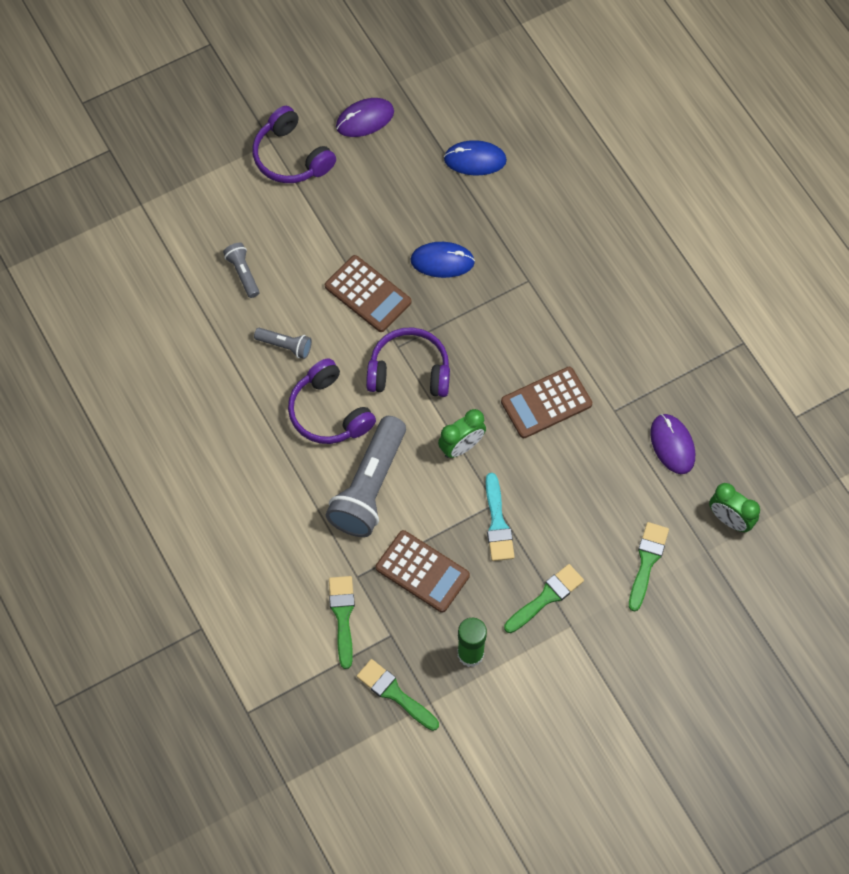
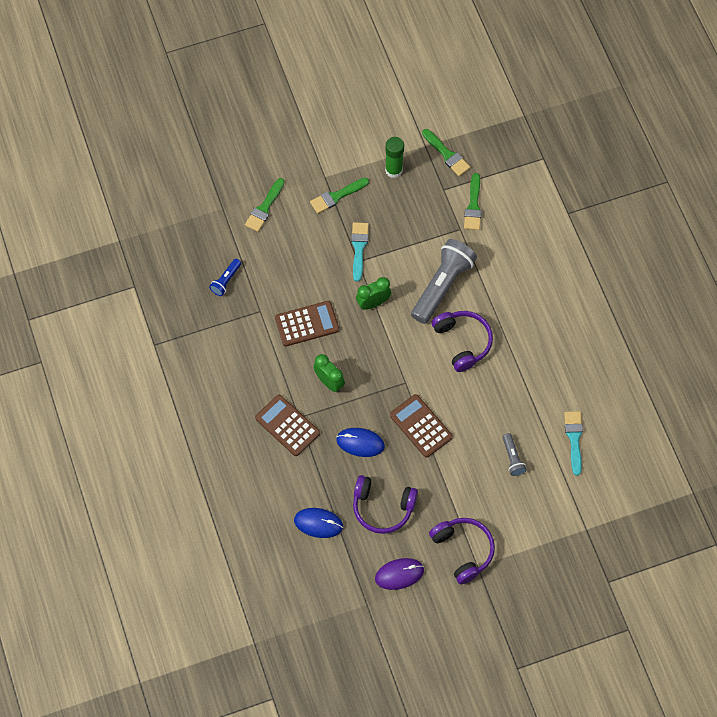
camera: 170 degrees left, 0 degrees up
(165, 309) = (574, 439): none -> turquoise brush
(285, 346) = (487, 396): grey flashlight -> none
(409, 371) = (400, 362): purple headphones -> purple headphones (382, 507)
(422, 572) = (416, 225): brown calculator -> brown calculator (287, 425)
(672, 445) = (226, 281): purple mouse -> blue flashlight
(729, 520) = (201, 225): green clock -> green clock (329, 382)

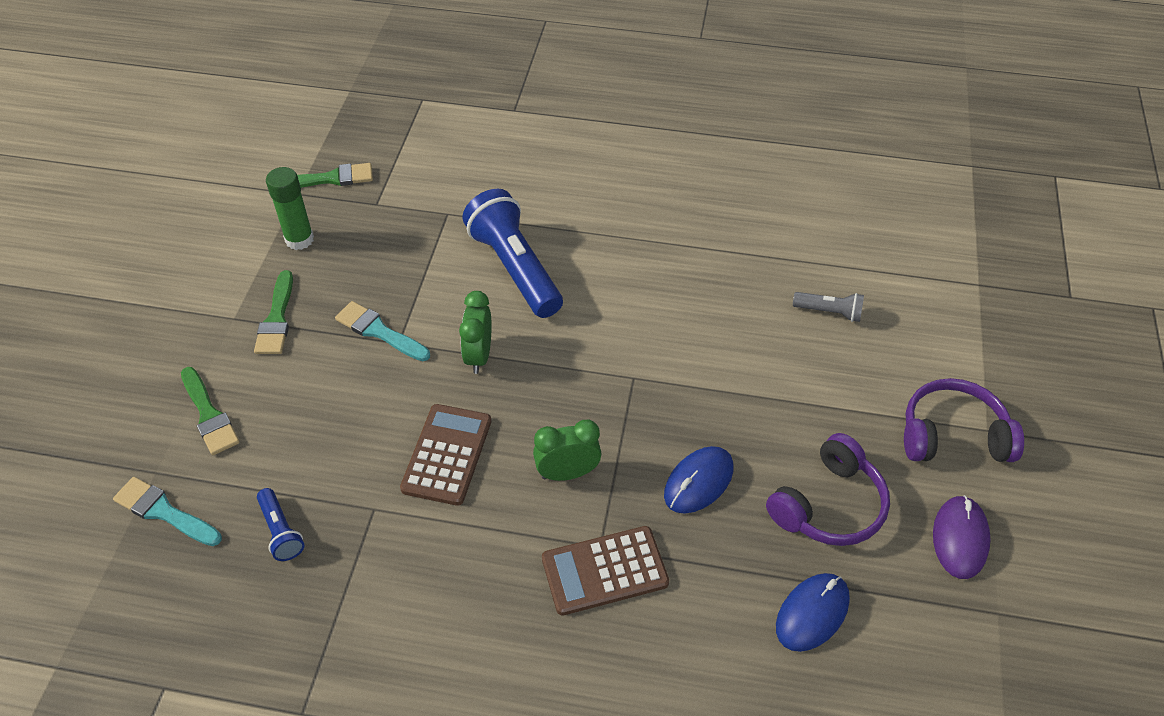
camera: 60 degrees left, 15 degrees down
(421, 426) = (716, 392): brown calculator -> none
(442, 286) = (514, 268): grey flashlight -> blue flashlight
(463, 342) = (616, 285): purple headphones -> none
(473, 206) = (426, 186): green brush -> none
(574, 439) = (835, 238): turquoise brush -> turquoise brush (164, 512)

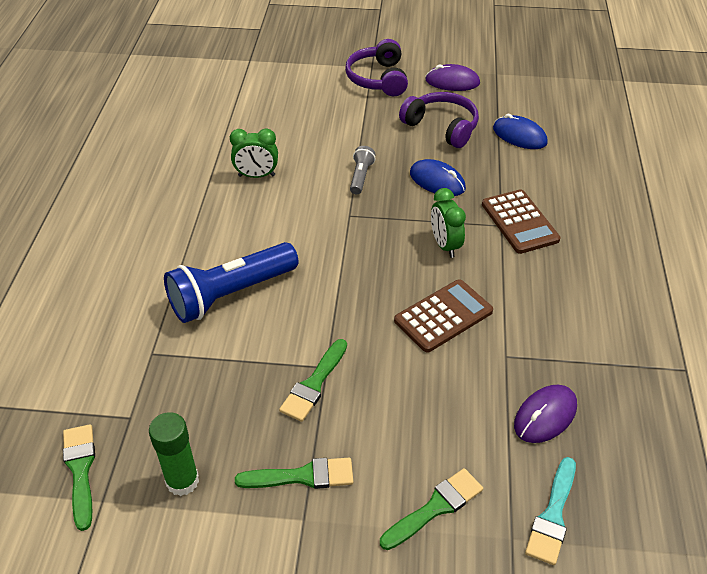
camera: 95 degrees left, 5 degrees down
(281, 531) = (545, 416): blue flashlight -> purple mouse
(379, 331) = (314, 384): turquoise brush -> green brush
(447, 455) = (443, 316): brown calculator -> brown calculator turned 135 degrees clockwise
(478, 356) = (337, 308): green clock -> green clock (256, 176)
(829, 312) = (277, 121): grey flashlight -> grey flashlight (360, 176)

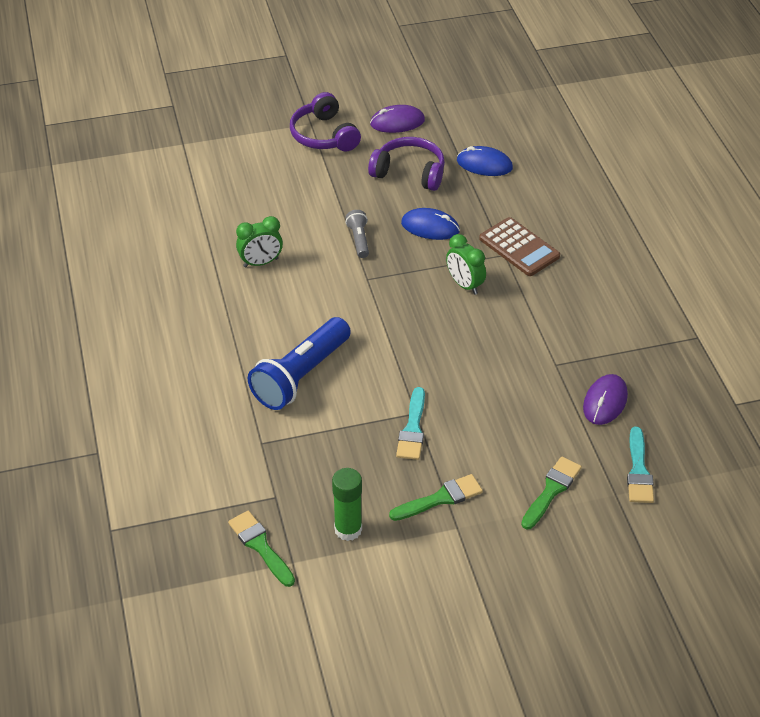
camera: 20 degrees left, 0 degrees up
(314, 384) = (412, 429): green brush -> turquoise brush
(443, 316) = (491, 346): brown calculator -> none

